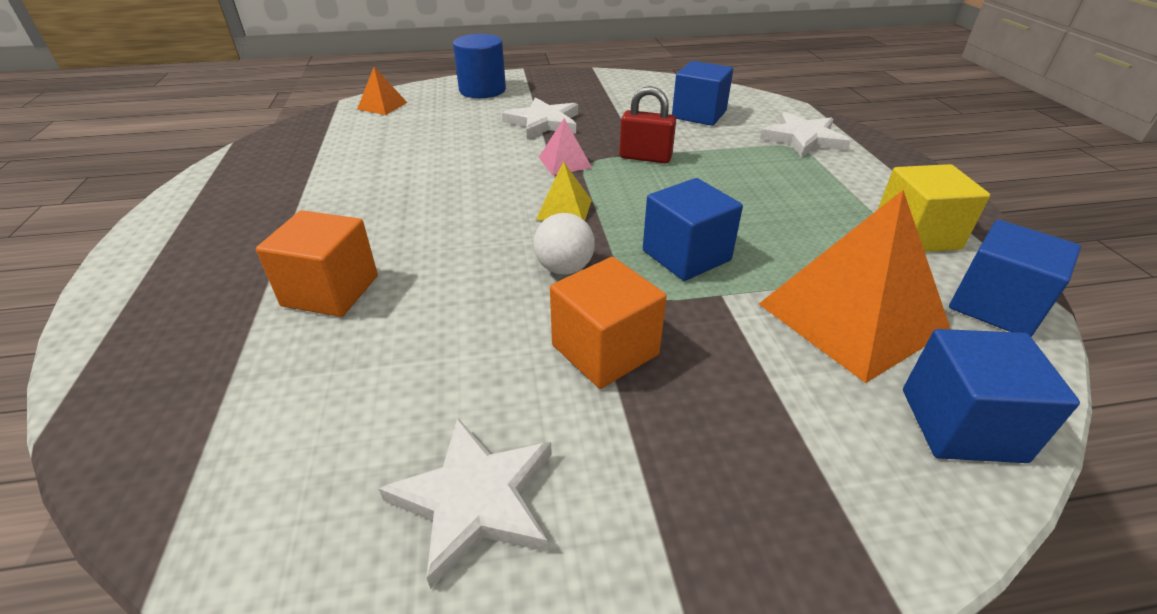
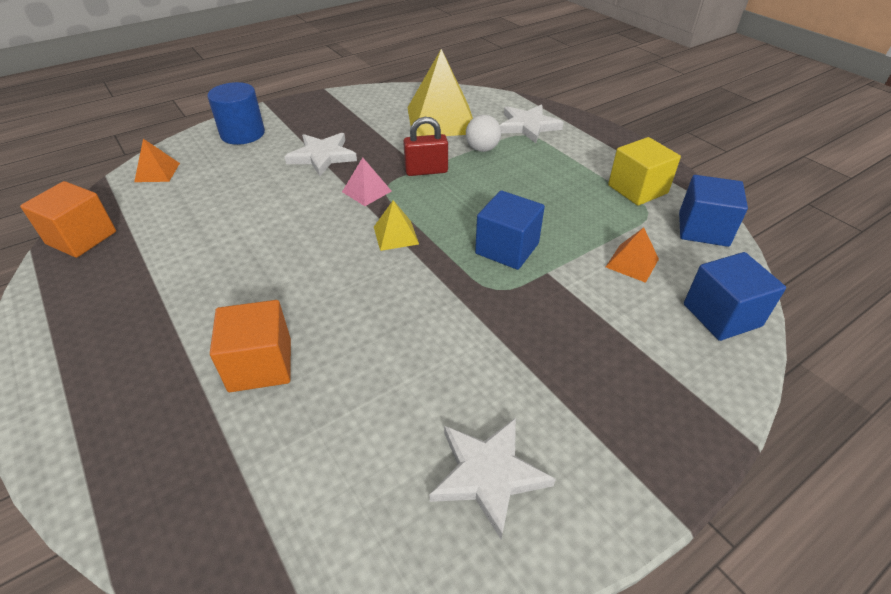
camera: 25 degrees left, 5 degrees up
(564, 268) = (430, 285): white ball -> white ball (482, 149)
(605, 350) = (499, 339): orange cube -> orange cube (81, 238)
(699, 114) = (441, 120): blue cube -> yellow pyramid
(852, 317) = (632, 263): orange pyramid -> orange pyramid, size x0.47

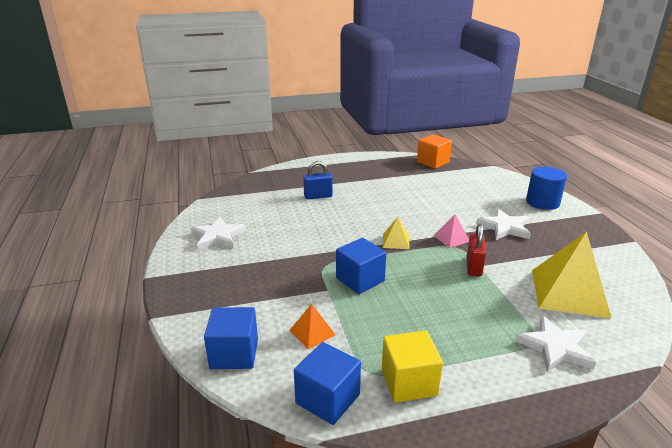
camera: 110 degrees right, 15 degrees down
(157, 172) = (493, 177): orange pyramid -> none
(260, 364) = (318, 196): orange cube -> blue padlock
(482, 149) = (507, 303): white ball -> none

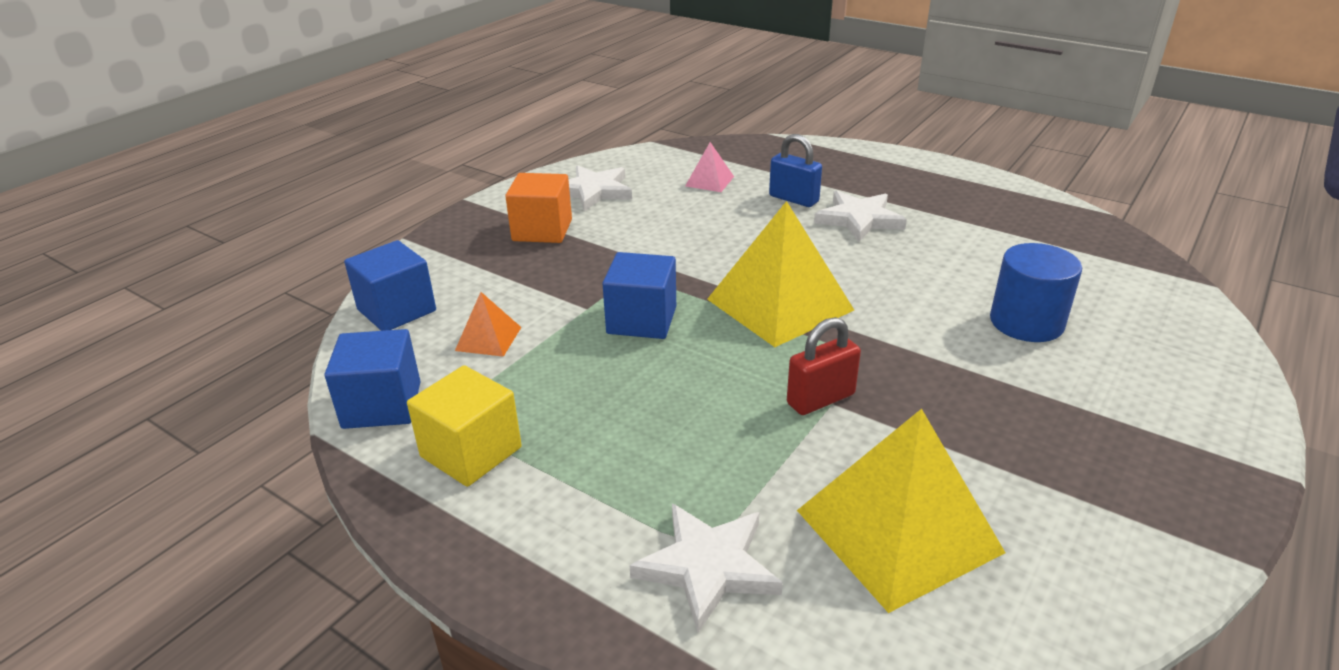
camera: 50 degrees right, 5 degrees up
(396, 241) = (780, 304): yellow pyramid -> yellow pyramid, size x2.14
(433, 162) = (1089, 230): orange cube -> orange cube (542, 230)
(451, 238) = (871, 346): pink pyramid -> pink pyramid (709, 181)
(505, 227) = (1001, 383): white star -> white star (859, 219)
(542, 202) = (1182, 391): blue cylinder -> blue cylinder (1026, 322)

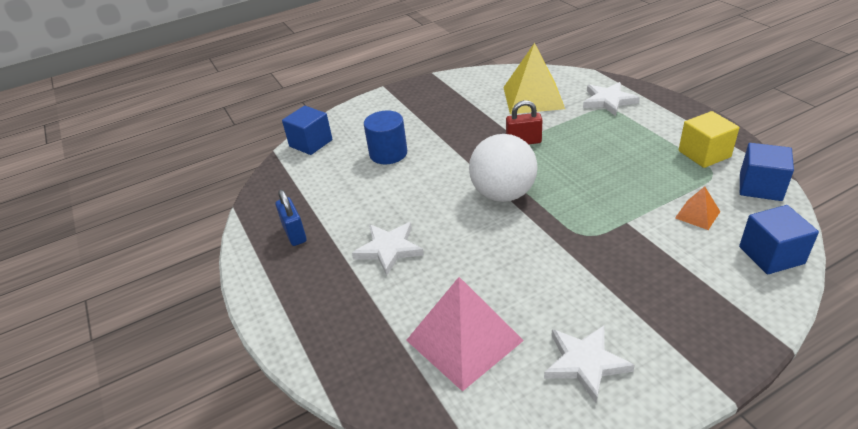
camera: 150 degrees left, 5 degrees up
(542, 230) = (648, 315): orange cube -> none
(642, 320) = (593, 204): blue cube -> blue cube (311, 143)
(709, 181) = (464, 340): pink pyramid -> pink pyramid, size x2.14
(780, 304) = (503, 194): yellow pyramid -> white ball
(793, 199) = (413, 288): blue padlock -> blue padlock (294, 233)

